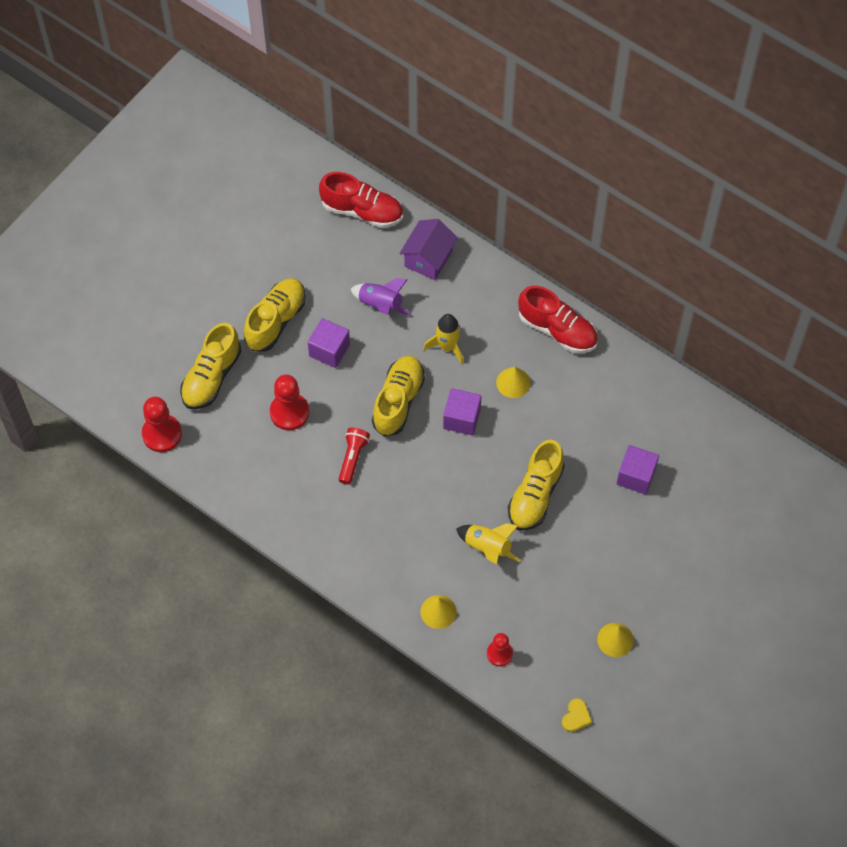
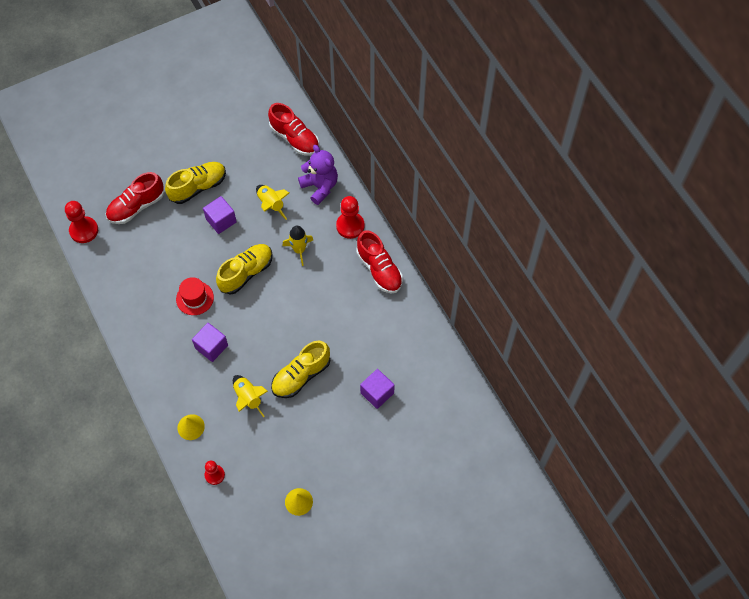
camera: 25 degrees right, 0 degrees up
(211, 377) = (136, 206): yellow shoe -> red shoe
(289, 412) = (172, 250): red pawn -> red pawn (350, 226)
(352, 458) = (195, 298): red flashlight -> red hat
(380, 305) = (271, 205): purple rocket -> yellow rocket
(428, 258) = (320, 187): purple house -> purple teddy bear
(461, 418) = (281, 302): purple cube -> purple cube (211, 347)
(513, 382) = (329, 293): yellow cone -> none
(576, 717) = (241, 544): yellow heart -> none

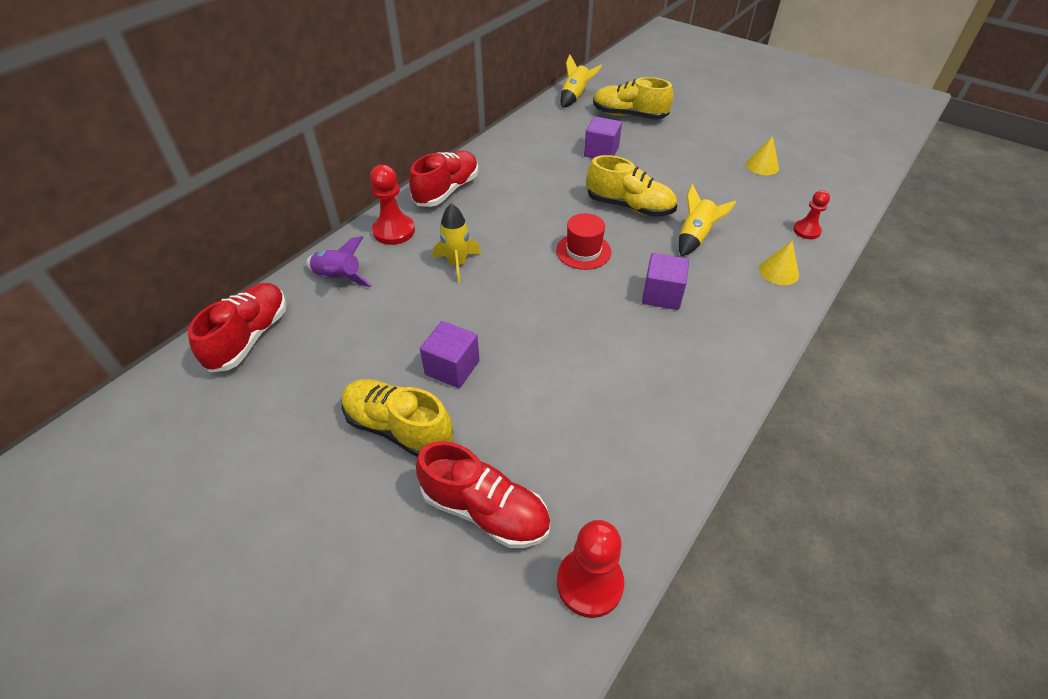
camera: 115 degrees left, 15 degrees down
(195, 298) = (606, 343): red hat -> red hat (583, 251)
(246, 273) = (527, 303): yellow shoe -> yellow shoe (629, 115)
(271, 205) = (394, 319): yellow rocket -> yellow rocket (575, 97)
(320, 187) = (339, 278): purple teddy bear -> purple rocket

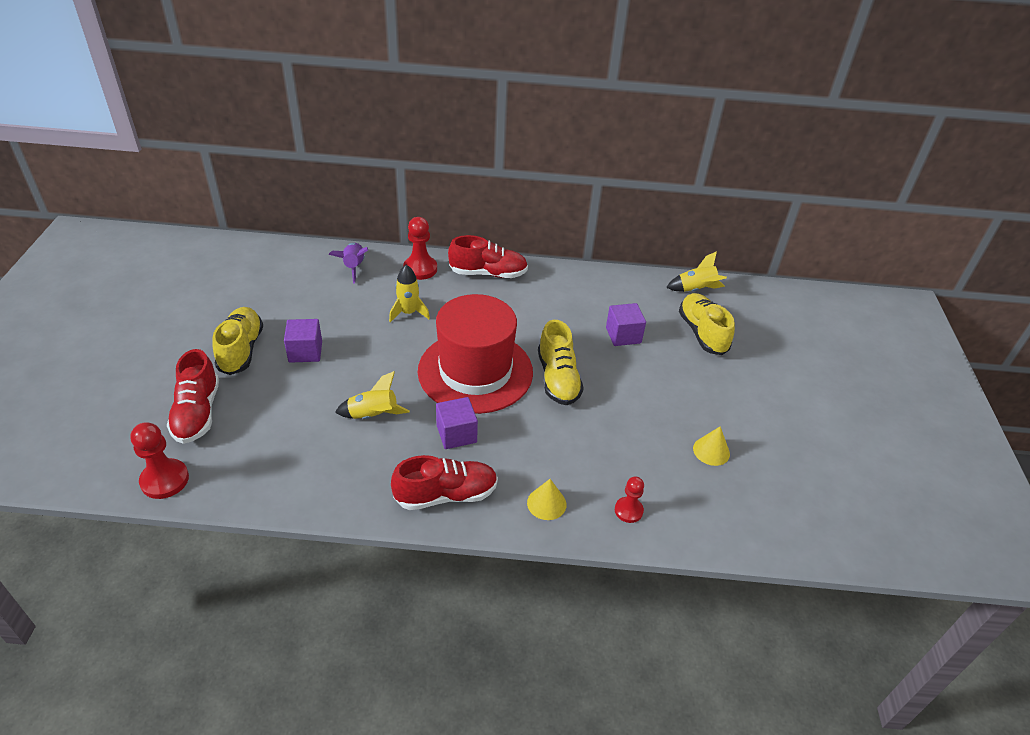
camera: 55 degrees right, 5 degrees down
(249, 337) = (278, 258): red shoe -> red shoe (446, 495)
(583, 251) = (475, 371): red hat -> red hat, size x2.31
(695, 237) = (550, 433): yellow rocket -> yellow rocket (373, 415)

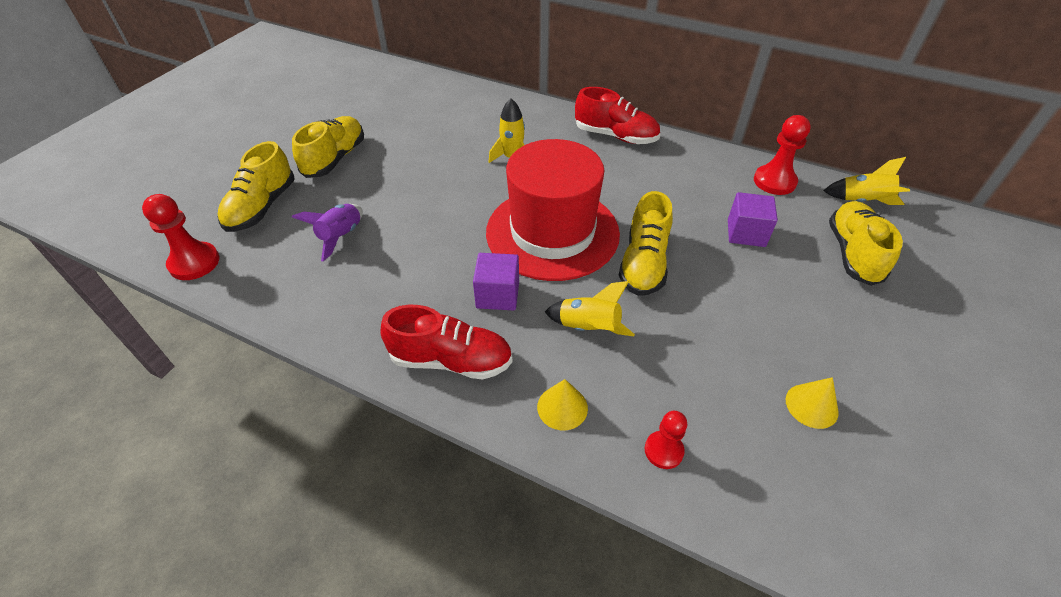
camera: 25 degrees right, 5 degrees up
(197, 413) = (262, 207): red shoe -> yellow shoe
(305, 352) = (391, 173): purple cube -> none
(353, 267) = (481, 105): purple rocket -> purple rocket (341, 236)
(373, 415) = (421, 252): yellow rocket -> yellow rocket (589, 328)
(420, 269) = (546, 119): red pawn -> red pawn (774, 181)

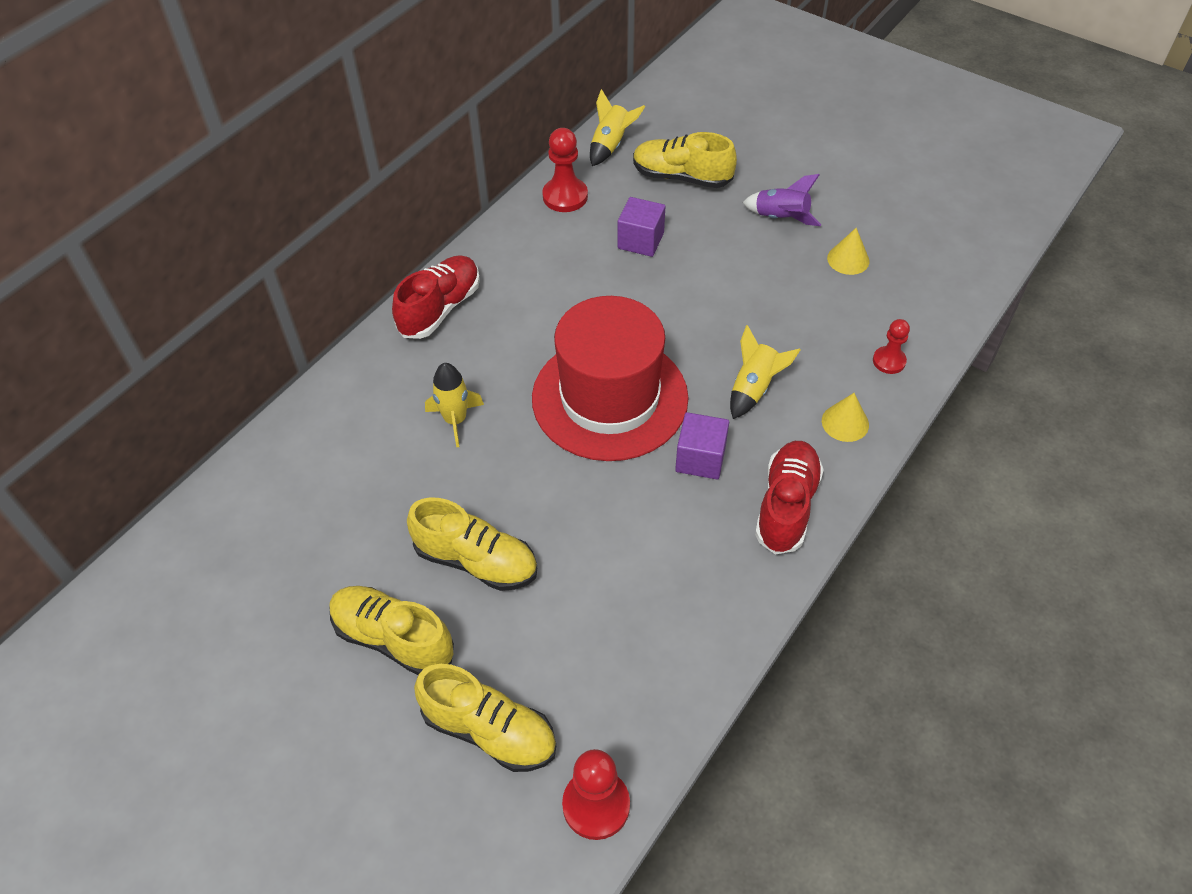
camera: 80 degrees left, 5 degrees up
(341, 236) = (575, 620): purple rocket -> purple rocket (781, 218)
(644, 263) = (671, 329): yellow shoe -> yellow shoe (476, 560)

